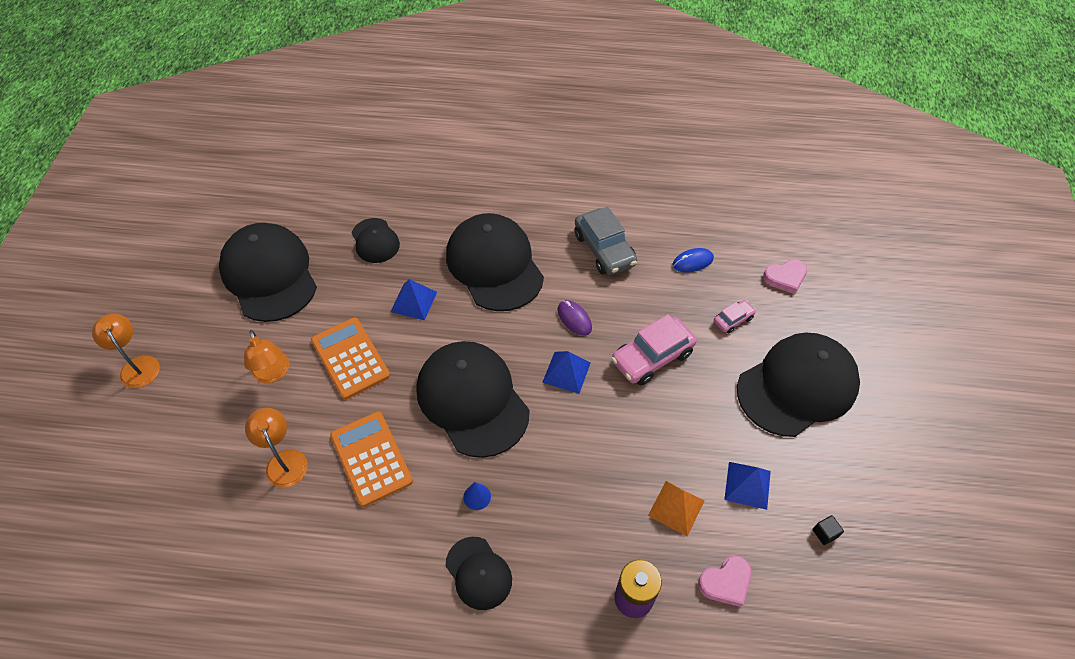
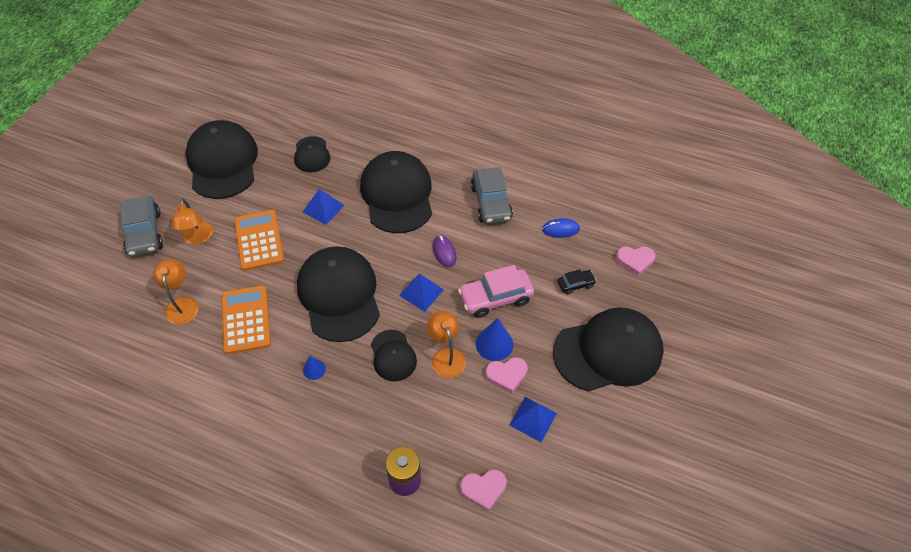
camera: 15 degrees right, 0 degrees up
(137, 365) = (104, 208): orange lamp -> orange lamp (446, 356)
(202, 384) = (144, 233): none -> grey car
(478, 573) = (293, 427): black cap -> black cap (393, 355)
(671, 410) = (494, 344): none -> blue cone
(676, 508) = (467, 420): orange pyramid -> none
(699, 443) = (506, 375): none -> pink heart
(733, 320) = (575, 284): pink car -> black car
(825, 533) = (582, 474): black cube -> none

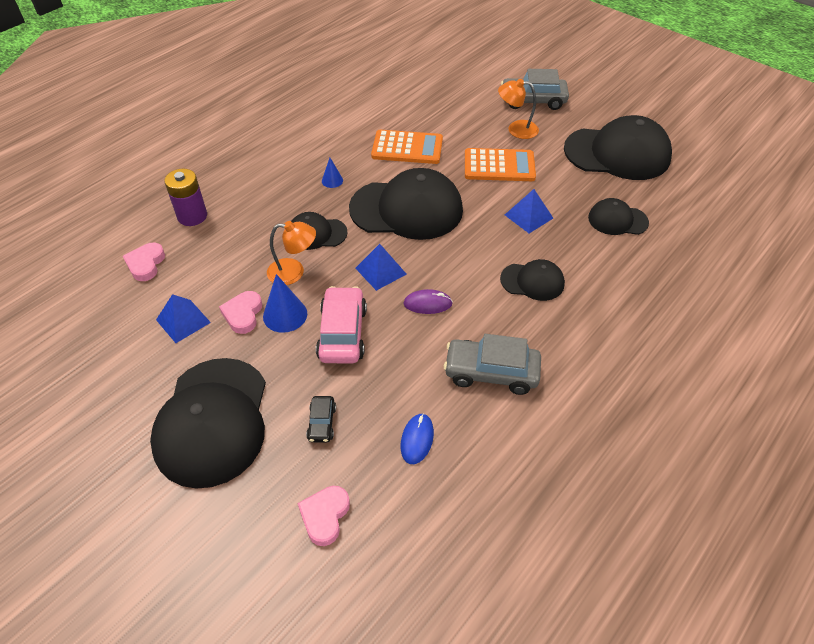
camera: 110 degrees right, 5 degrees down
(182, 304) = (441, 115): orange lamp -> none
(397, 194) = (532, 281): black cap -> black cap, size x0.51

